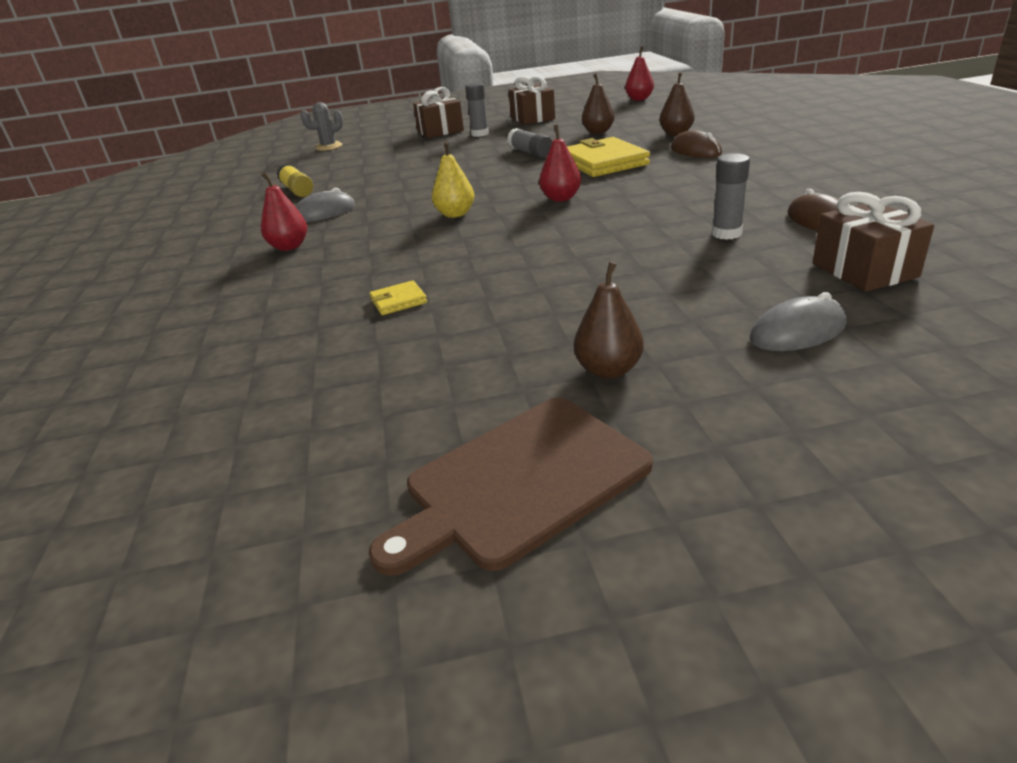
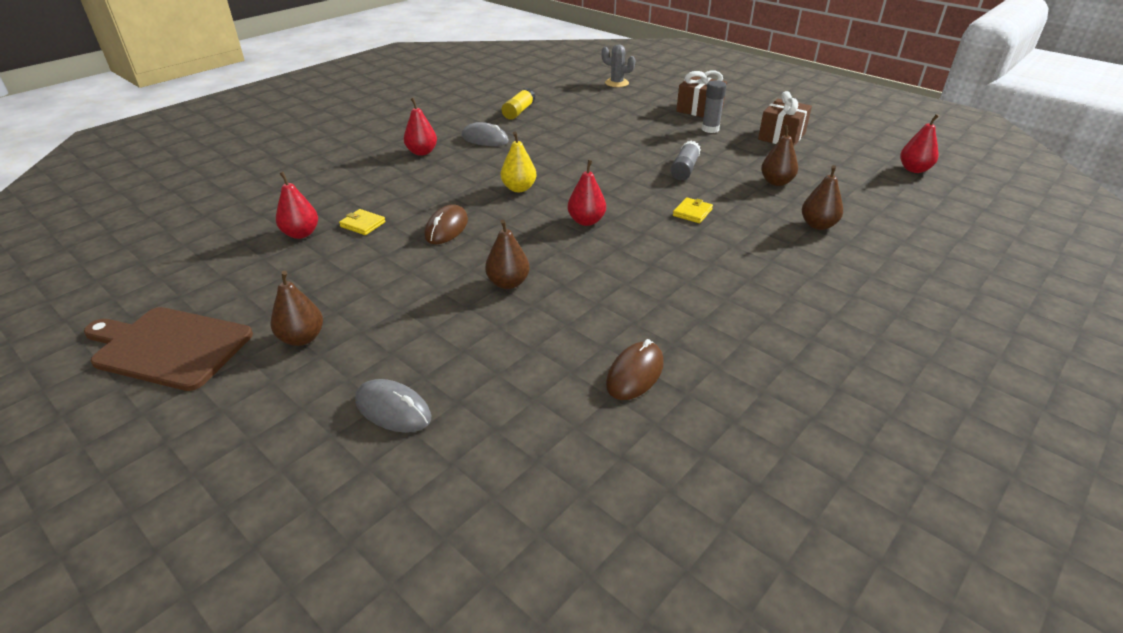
camera: 50 degrees right, 5 degrees up
(358, 343) = (301, 234): none -> red pear
(603, 162) = (692, 212): yellow wallet -> yellow wallet, size x0.45
(625, 245) = (508, 283): none -> brown pear
(695, 151) = (773, 251): brown mouse -> brown mouse (446, 228)
(726, 234) = (566, 327): grey glue stick -> none
(864, 270) = (532, 423): brown gift -> none

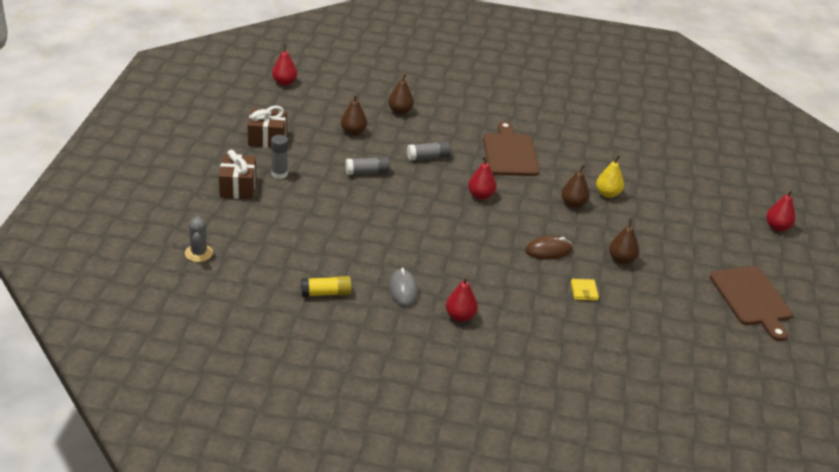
camera: 125 degrees left, 0 degrees up
(301, 234) = (623, 314): red pear -> red pear (777, 227)
(302, 338) = (691, 255): brown pear -> brown pear (621, 259)
(393, 409) = (690, 203): grey mouse -> none
(519, 188) = (467, 239): yellow pear -> yellow pear (607, 194)
(635, 374) = (593, 145): brown mouse -> none
(664, 277) = (510, 153): none -> brown cutting board
(692, 212) = (428, 157): yellow wallet -> grey glue stick

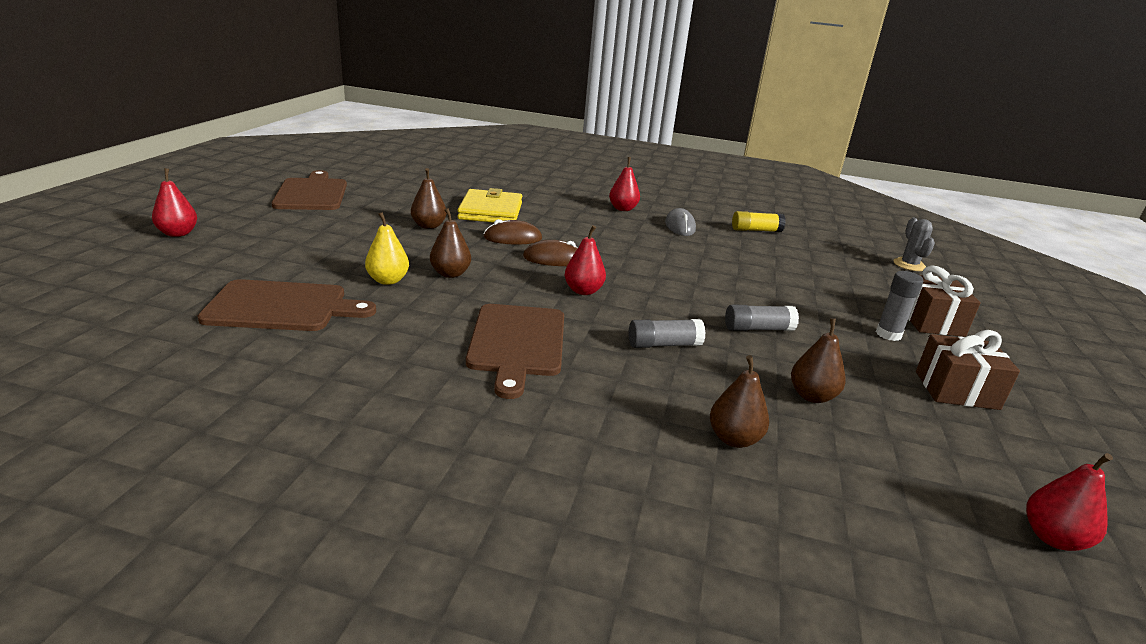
camera: 175 degrees left, 10 degrees down
(509, 227) = (553, 259): none -> brown mouse
(584, 291) = (491, 211): yellow wallet -> yellow wallet, size x2.21
(647, 168) = (282, 307): none -> brown cutting board

